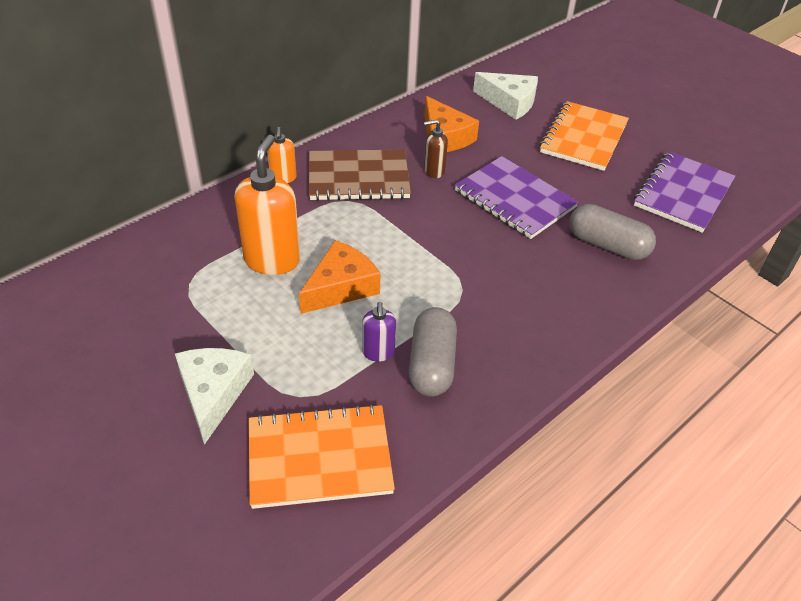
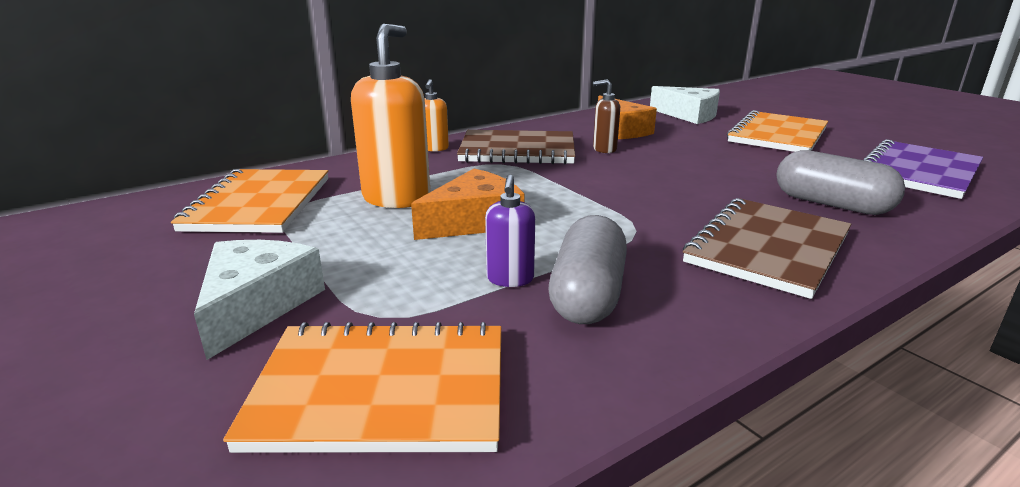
camera: 10 degrees right, 20 degrees down
(161, 275) = (259, 204): none -> orange notebook
(514, 199) = (701, 169): purple notebook -> none
(553, 304) = (767, 248): none -> brown notebook

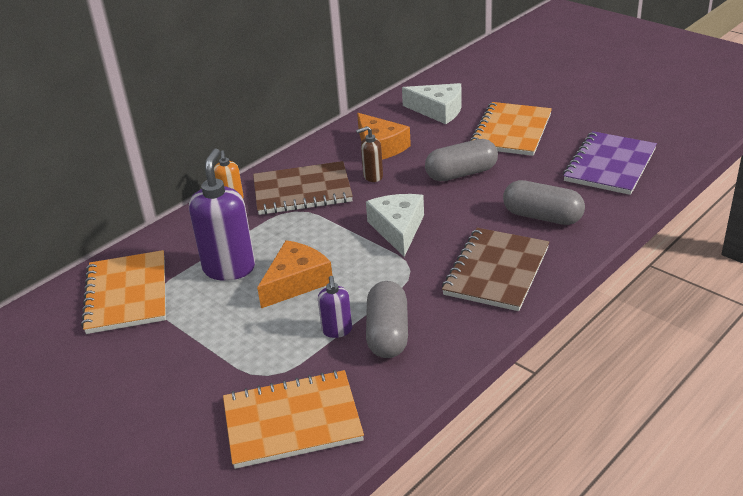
camera: 10 degrees left, 10 degrees up
(256, 305) = (187, 383): white cheese -> white cheese (398, 229)
(397, 198) = (229, 268): orange soap dispenser -> purple soap dispenser
(715, 158) = (461, 173): none -> grey capsule

